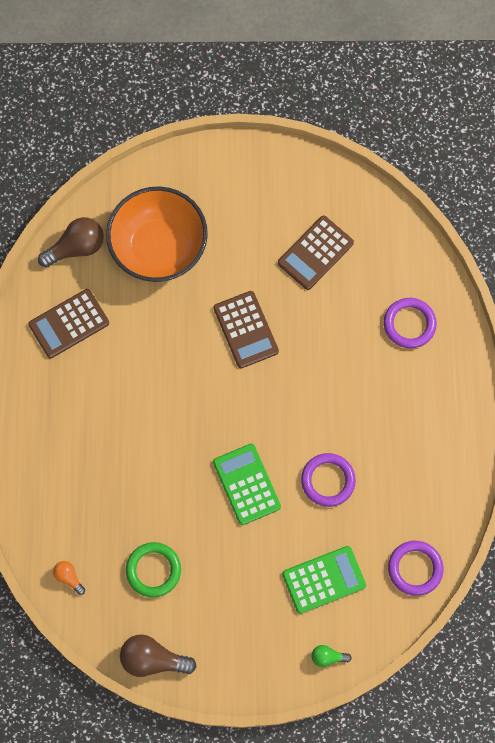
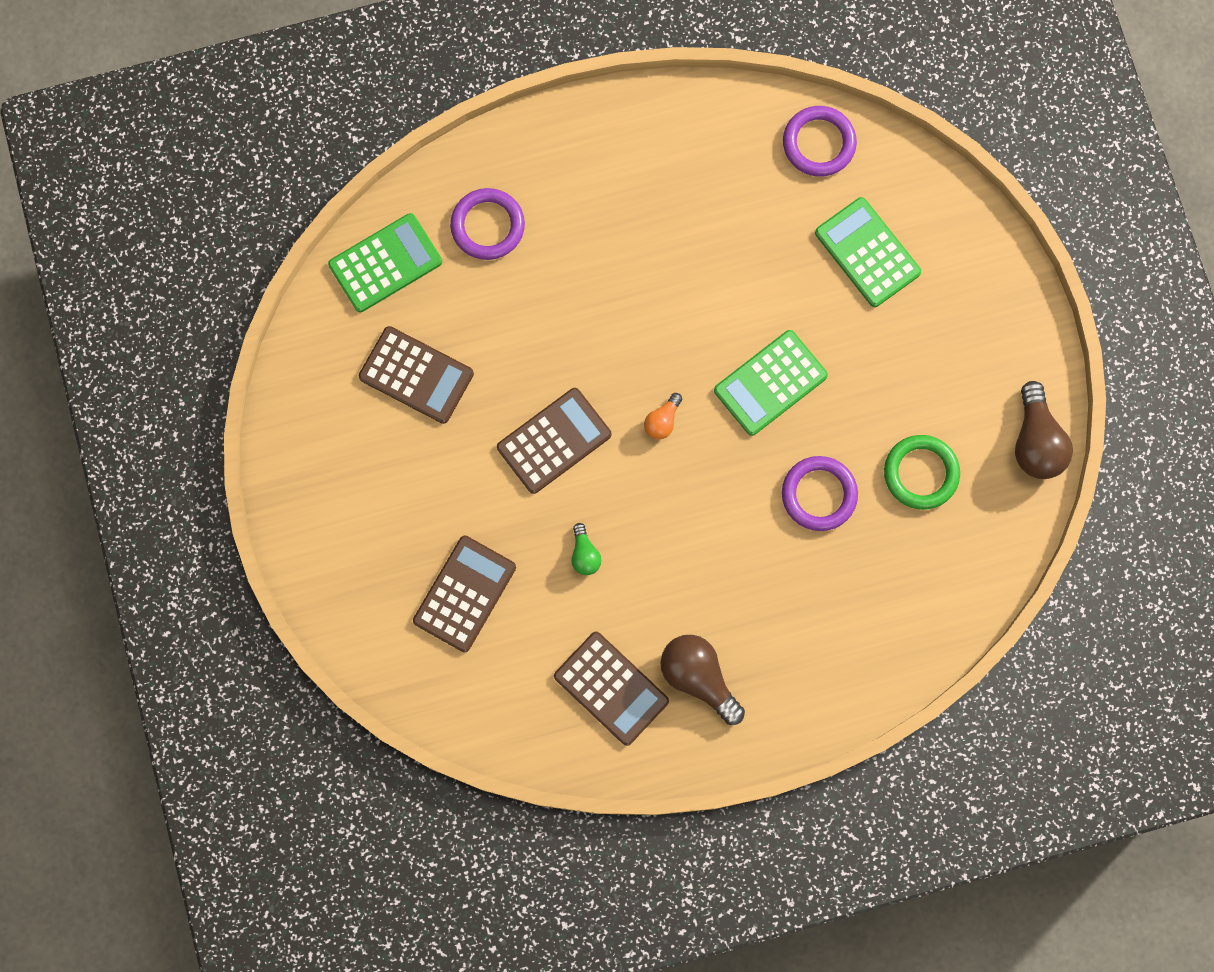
camera: 105 degrees left, 5 degrees up
(69, 577) = (964, 582): orange light bulb -> orange light bulb (662, 421)
(76, 248) = (494, 712): brown light bulb -> brown light bulb (698, 677)
(159, 248) = (464, 594): orange bowl -> brown calculator
(327, 657) = (964, 223): green light bulb -> green light bulb (584, 554)
(328, 480) = (735, 279): purple ring -> purple ring (819, 494)
(399, 251) = (385, 263): none -> green calculator

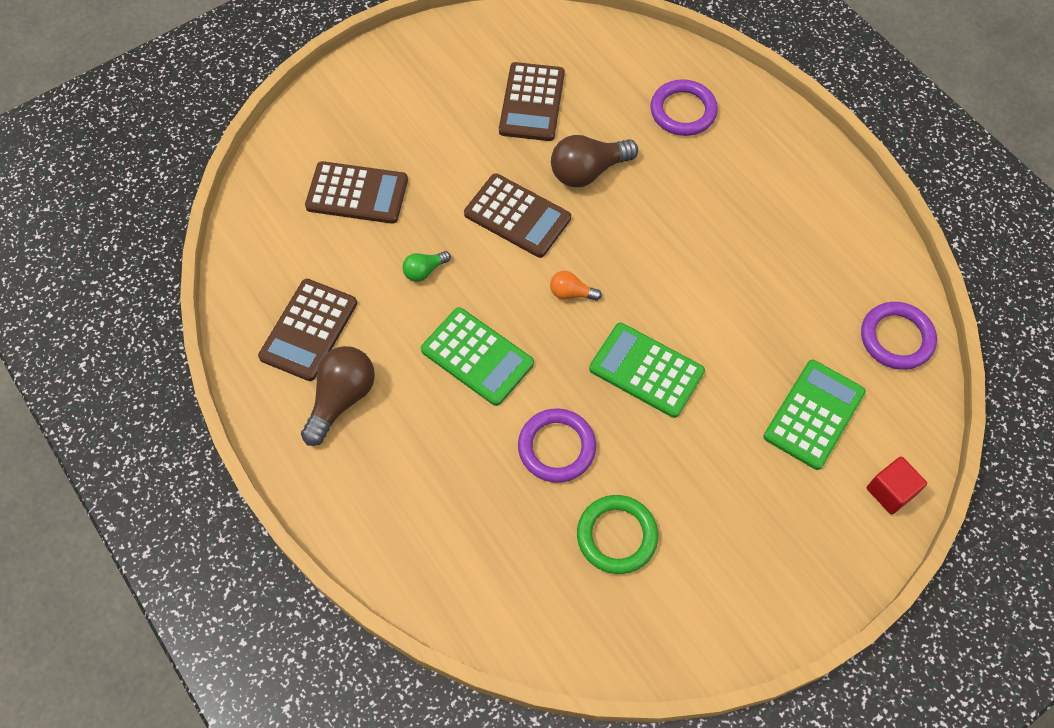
camera: 70 degrees right, 15 degrees down
(385, 263) = (616, 53): green calculator -> green calculator (477, 357)
(961, 221) = (890, 491): none -> red cube
(1036, 441) = (699, 642): brown light bulb -> brown light bulb (588, 171)

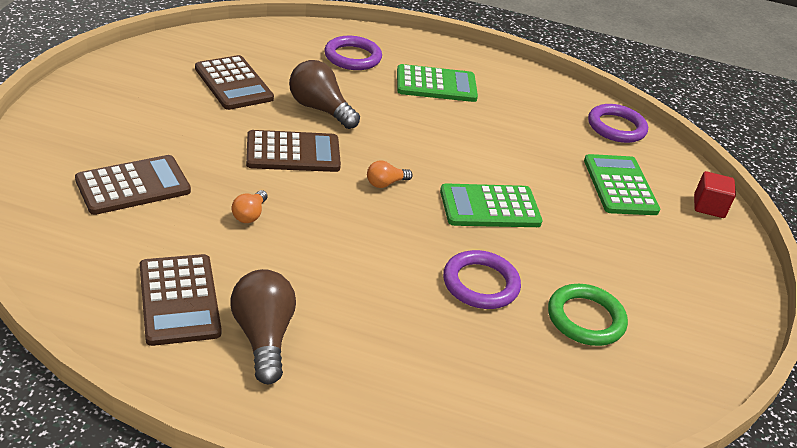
camera: 45 degrees left, 25 degrees down
(424, 271) = (250, 215): green light bulb -> orange light bulb
(477, 357) = (355, 253): green calculator -> green calculator (436, 85)
(588, 171) = (320, 109): brown light bulb -> brown light bulb turned 105 degrees clockwise

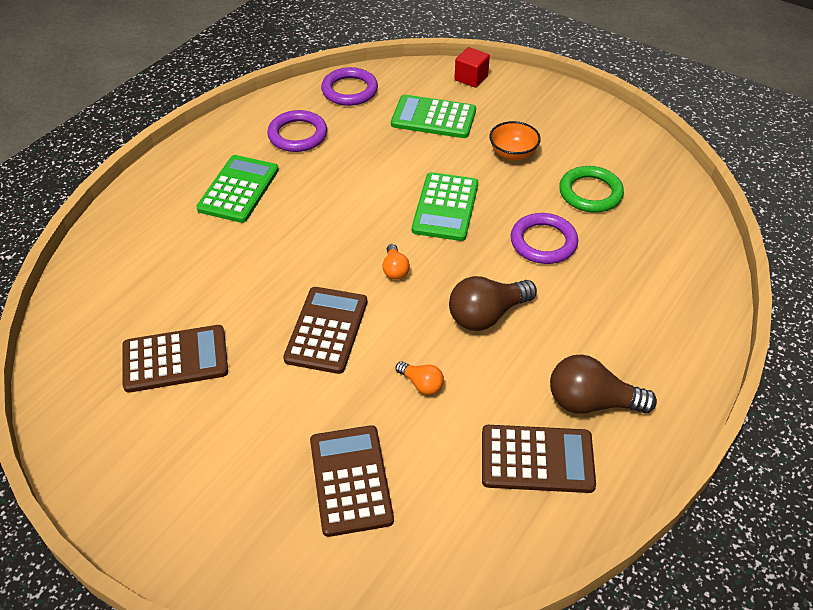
camera: 65 degrees left, 10 degrees up
(320, 109) = (253, 292): brown light bulb -> brown light bulb (487, 315)
(352, 57) = (159, 242): purple ring -> purple ring (297, 135)
(607, 249) = (512, 153): none -> orange bowl

